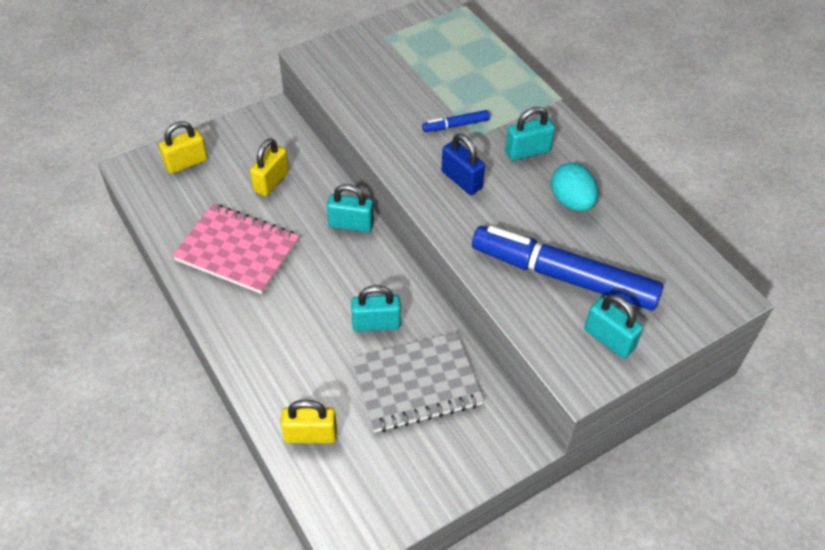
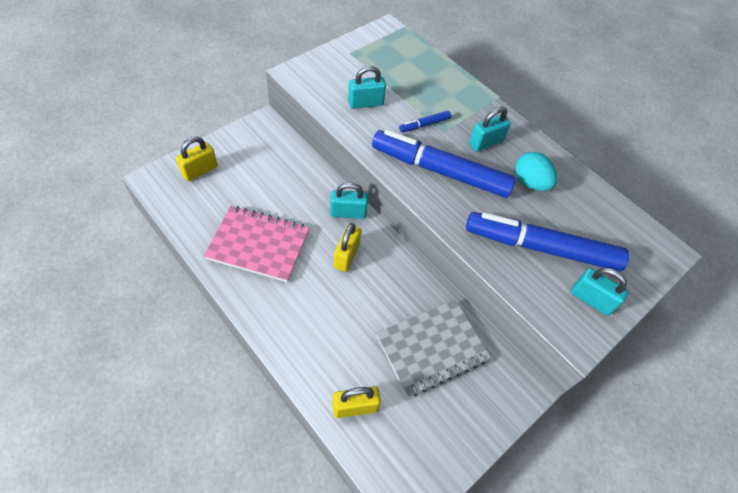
camera: 15 degrees left, 5 degrees up
(271, 182) = (275, 181): yellow padlock -> yellow padlock (346, 256)
(376, 323) = (387, 298): turquoise padlock -> turquoise padlock (365, 103)
(461, 180) = (440, 171): blue padlock -> blue marker

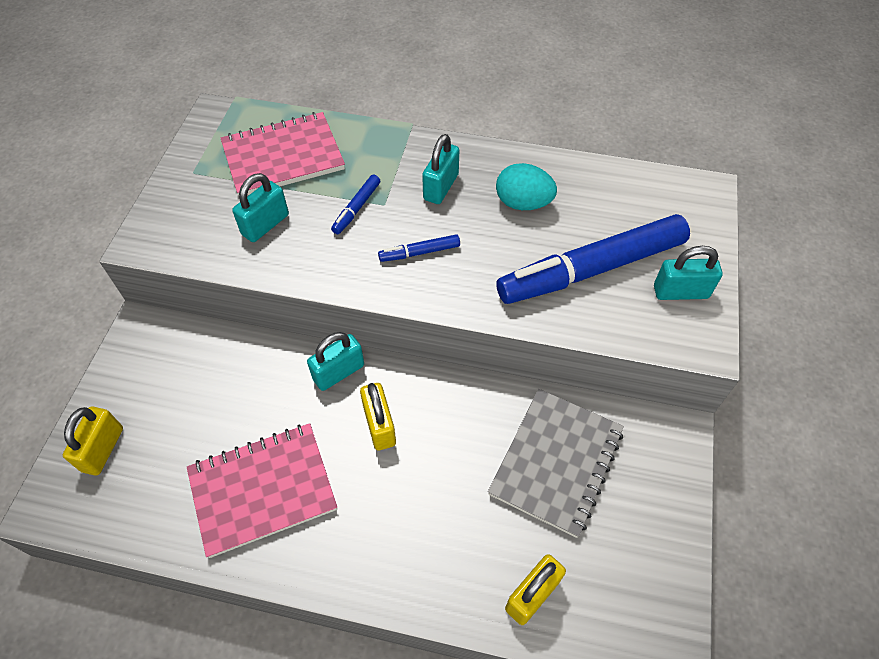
camera: 30 degrees left, 0 degrees up
(406, 73) = (283, 157): none -> pink notebook
(440, 171) = (420, 252): blue marker -> blue marker, size x0.41

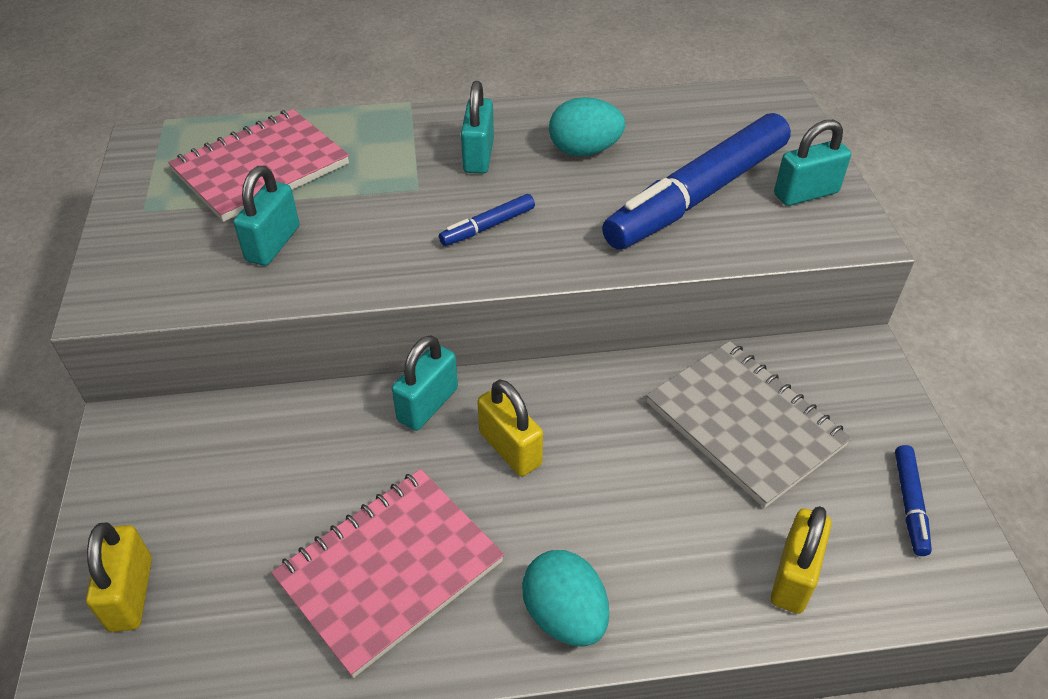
camera: 20 degrees left, 10 degrees down
(357, 208) = (385, 199): blue marker -> blue marker (909, 503)
(360, 564) = (565, 615): none -> turquoise egg
(556, 462) = (744, 424): grey notebook -> grey notebook turned 45 degrees counterclockwise

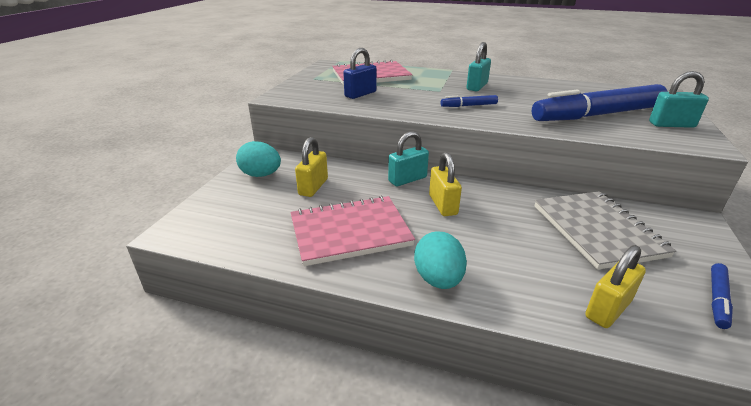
camera: 25 degrees right, 15 degrees down
(131, 594) = (225, 206): yellow padlock -> yellow padlock (313, 187)
(273, 244) = (360, 94): turquoise padlock -> blue padlock
(584, 150) = (535, 93): turquoise egg -> turquoise egg (261, 175)

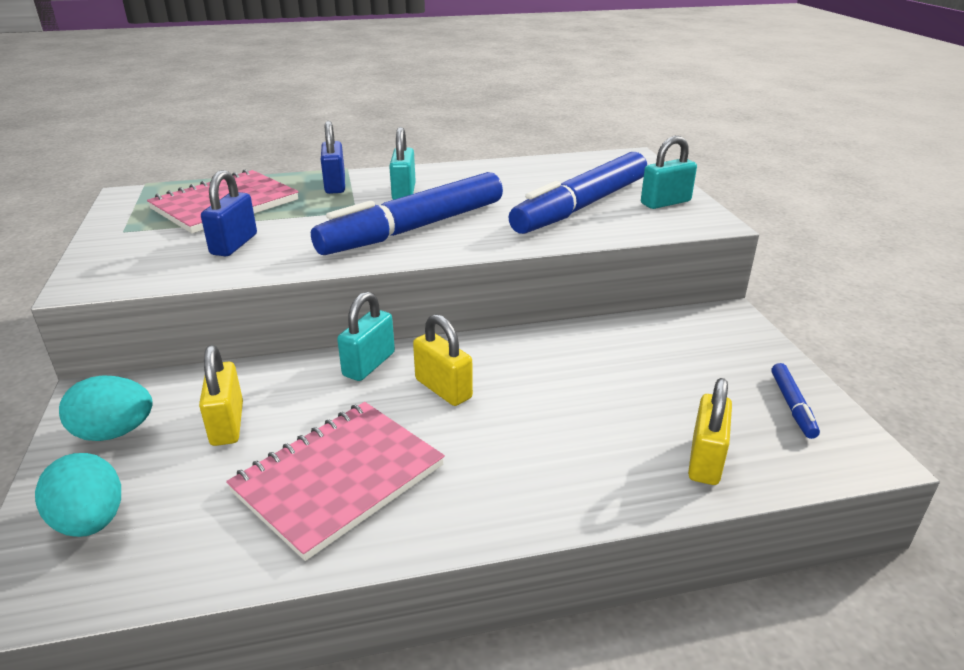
camera: 30 degrees left, 0 degrees up
(438, 76) = (335, 185): none -> blue padlock
(438, 279) = (504, 501): turquoise egg -> turquoise egg (91, 522)
(469, 106) = (415, 228): blue marker -> blue marker, size x2.43
(597, 230) = (642, 363): grey notebook -> none

